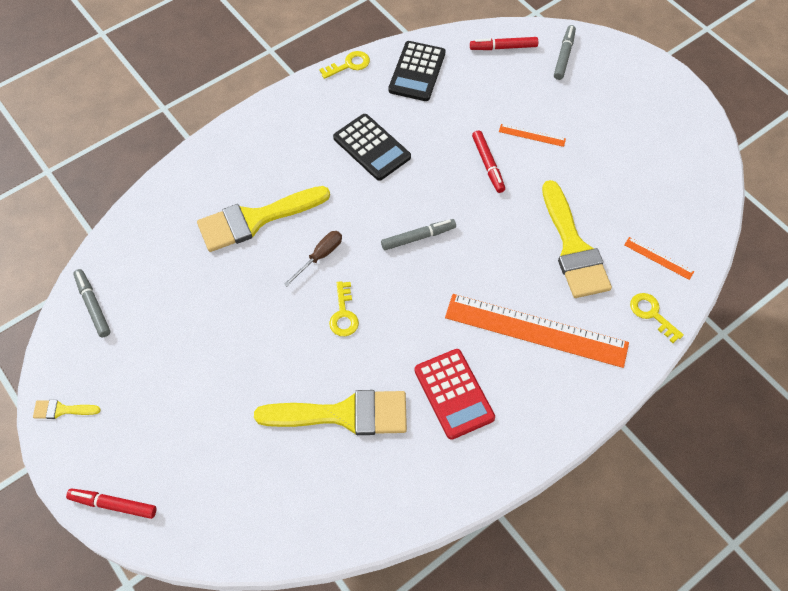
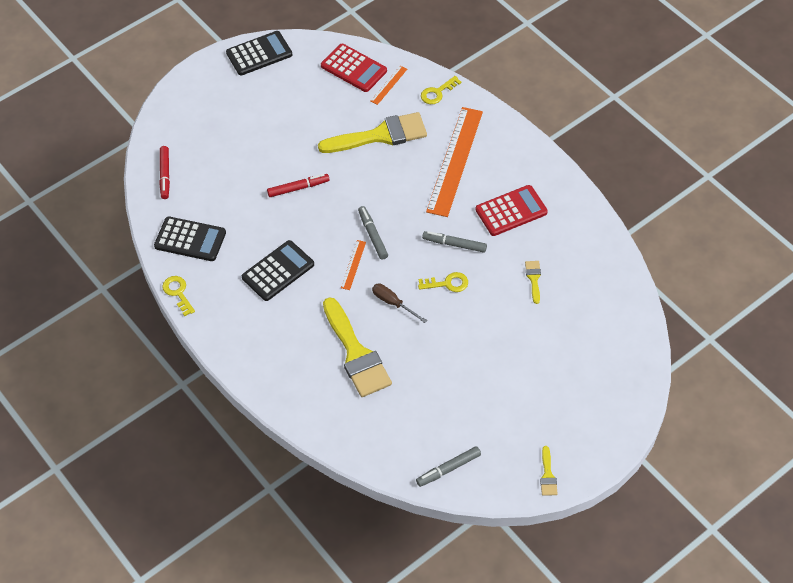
camera: 90 degrees left, 5 degrees down
(113, 505) = (621, 424): red marker -> none
(344, 414) = (533, 279): yellow brush -> yellow brush, size x0.43
(532, 135) = (267, 157): orange ruler -> orange ruler (353, 265)
(564, 56) = (178, 132): grey marker -> grey marker (454, 244)
(682, 220) = (354, 68): none -> red calculator
(692, 124) = (259, 54): none -> black calculator

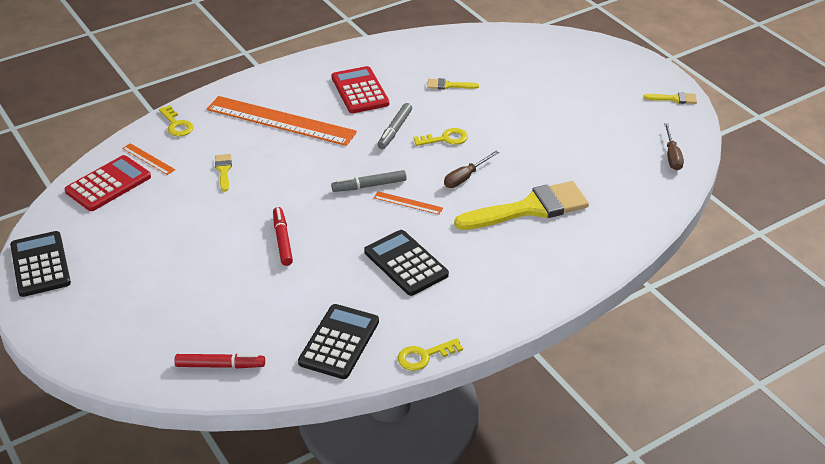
camera: 85 degrees left, 15 degrees down
(380, 135) = (223, 170): yellow brush -> yellow brush, size x0.43
(447, 283) = (445, 139): yellow key -> yellow key turned 75 degrees clockwise
(448, 469) = (672, 156): grey marker -> brown screwdriver

